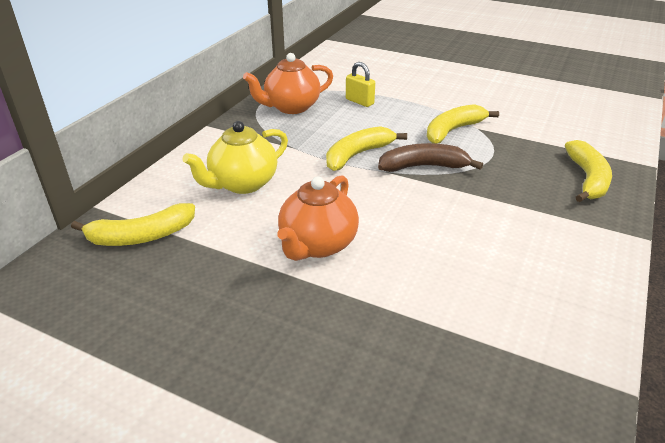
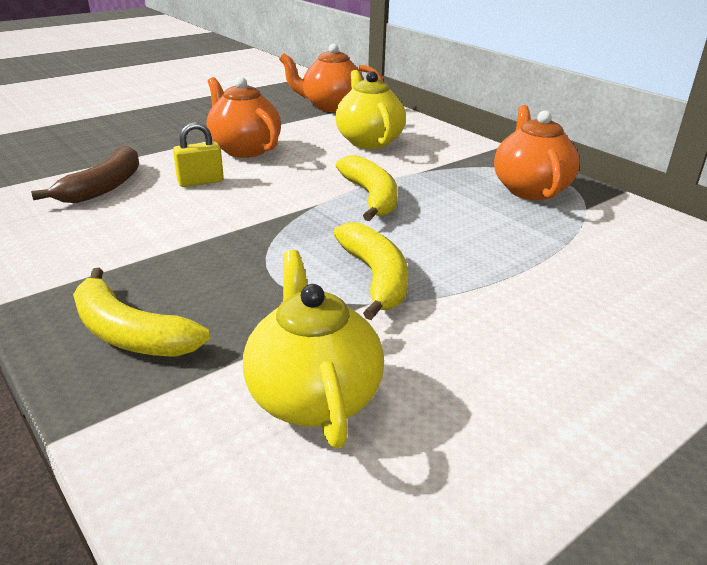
camera: 115 degrees right, 5 degrees down
(141, 236) = (331, 106): yellow banana -> orange teapot
(359, 101) = (525, 235): yellow padlock -> yellow padlock (200, 182)
(424, 167) = (305, 225): brown banana -> brown banana (103, 187)
(550, 123) = (313, 396): none -> yellow teapot

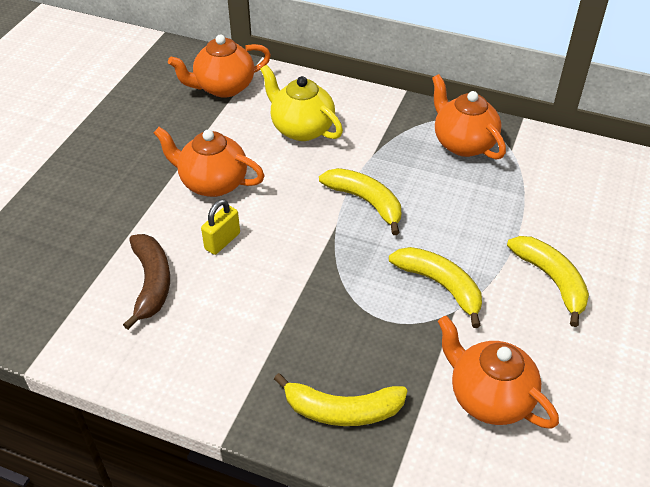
camera: 30 degrees left, 15 degrees up
(313, 396) = (489, 397): yellow teapot -> orange teapot
(527, 322) = (551, 281): none -> yellow banana

